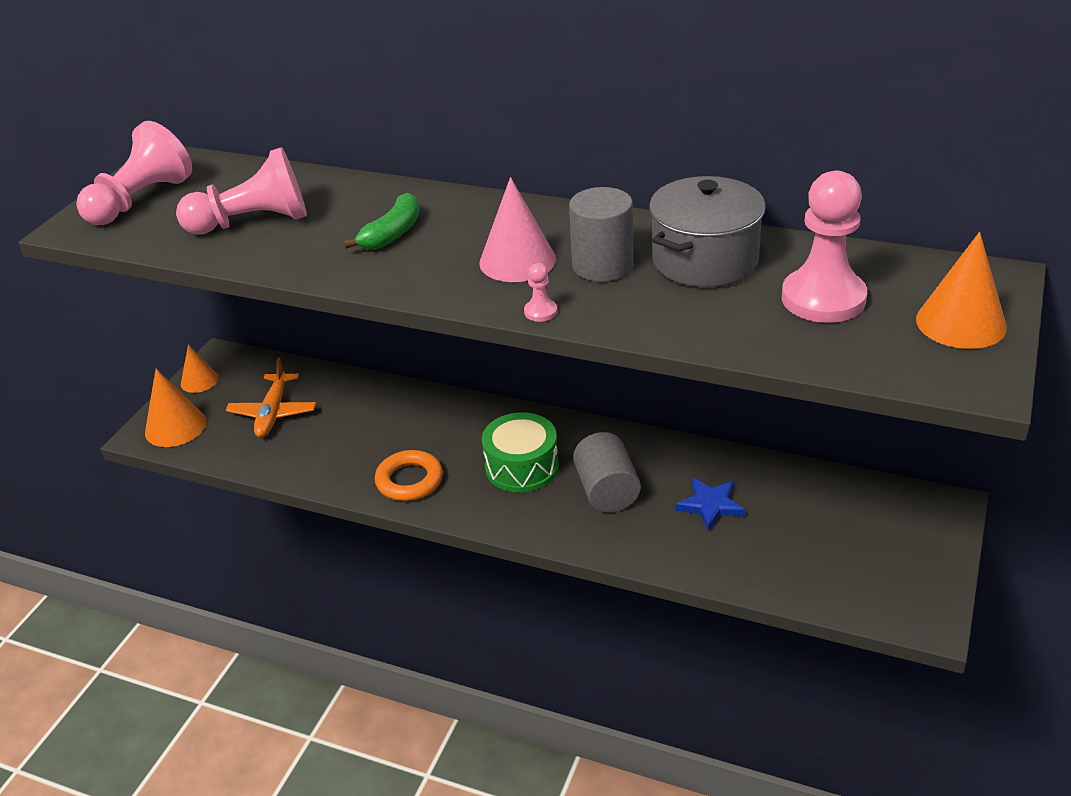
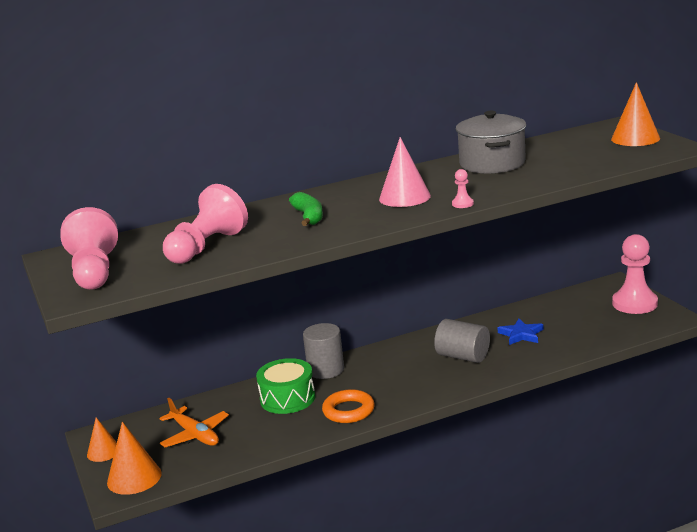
camera: 45 degrees left, 15 degrees down
(522, 467) = (400, 372): green drum -> green drum (287, 398)
(602, 265) = (450, 182): grey cylinder -> grey cylinder (326, 370)
(823, 299) = (570, 153): pink pawn -> pink pawn (634, 303)

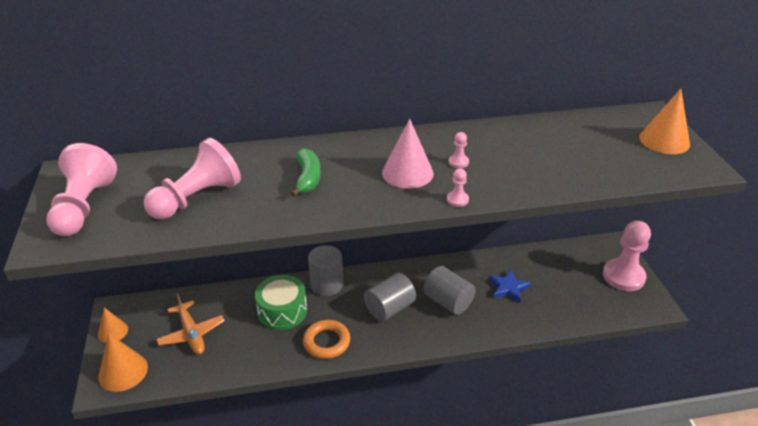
camera: 10 degrees right, 15 degrees up
(403, 373) = (389, 308): none -> grey cylinder
(449, 183) = (458, 162): none -> pink pawn
(492, 163) = (510, 143): grey pot -> none

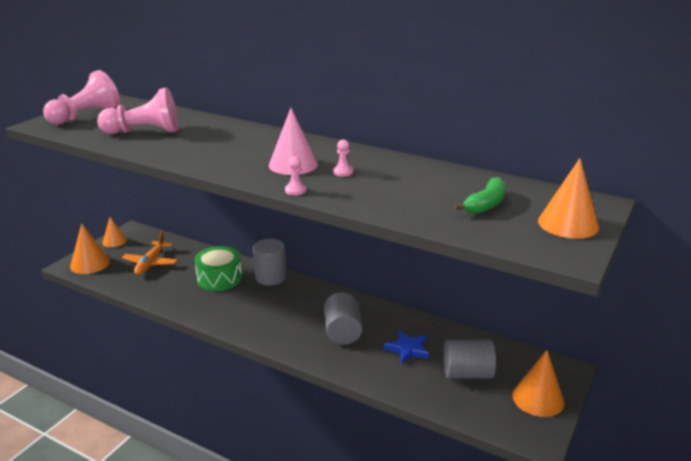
camera: 40 degrees right, 10 degrees down
(308, 178) = (223, 145): green banana -> green banana (486, 204)
(326, 342) = (219, 310): orange ring -> none
(389, 308) = (292, 313): grey cylinder -> grey cylinder (467, 373)
(623, 276) = (538, 398): pink pawn -> orange cone

